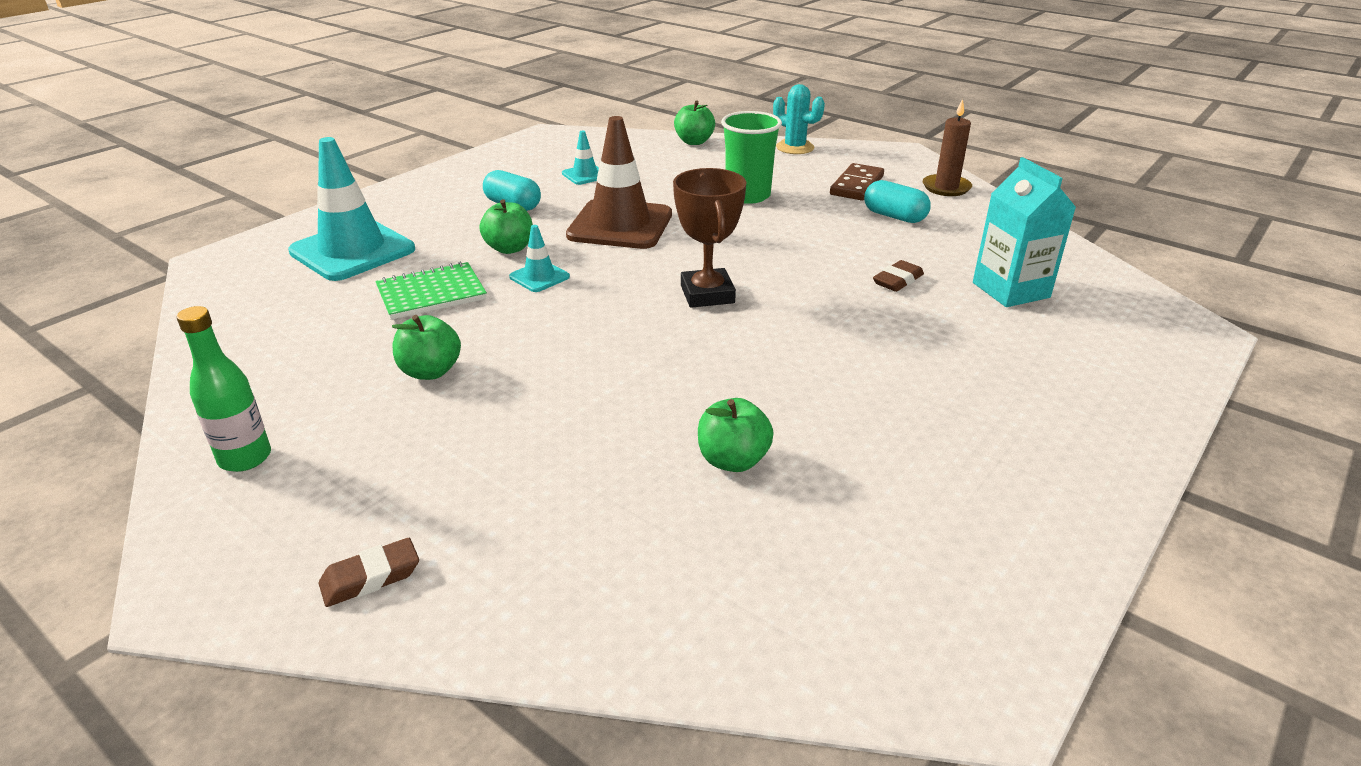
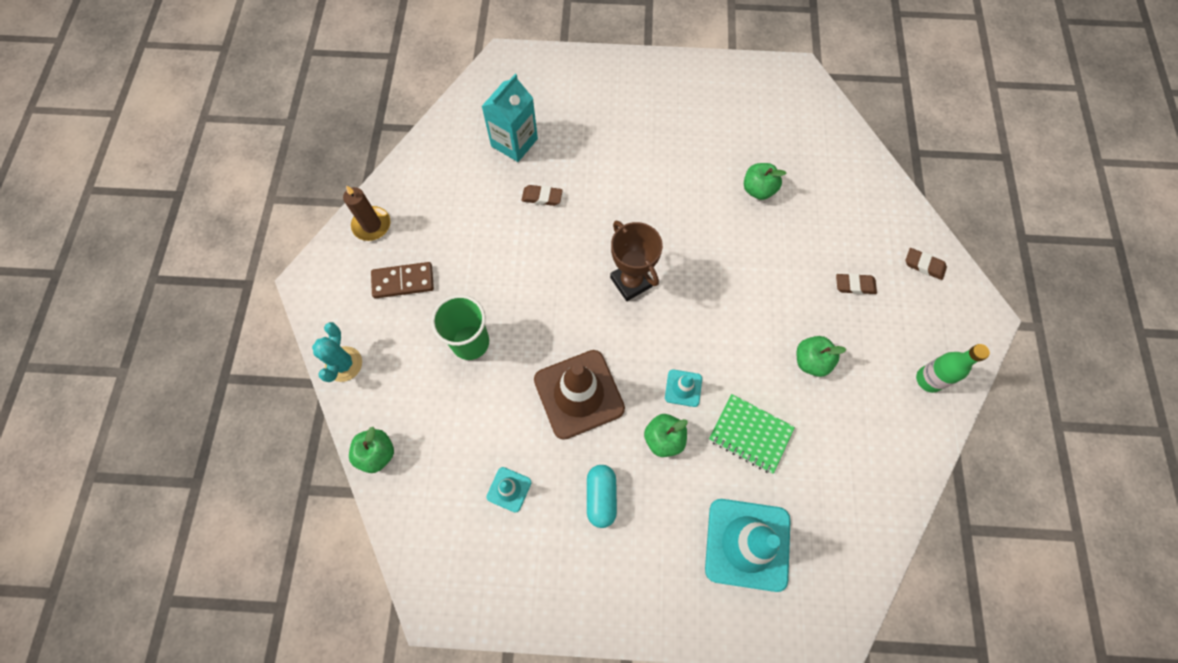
camera: 125 degrees left, 35 degrees up
(458, 470) = (854, 285): none -> brown eraser
(707, 294) = (631, 282): brown trophy -> brown trophy turned 75 degrees counterclockwise
(894, 216) = (447, 235): turquoise capsule -> none

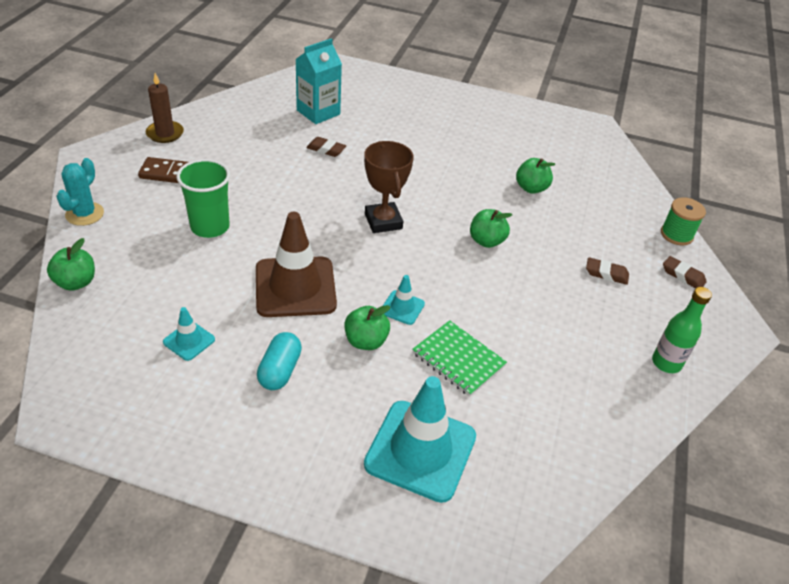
camera: 10 degrees right, 25 degrees down
(811, 361) = (543, 319): green apple -> green apple (486, 241)
(908, 212) = (676, 235): none -> green spool

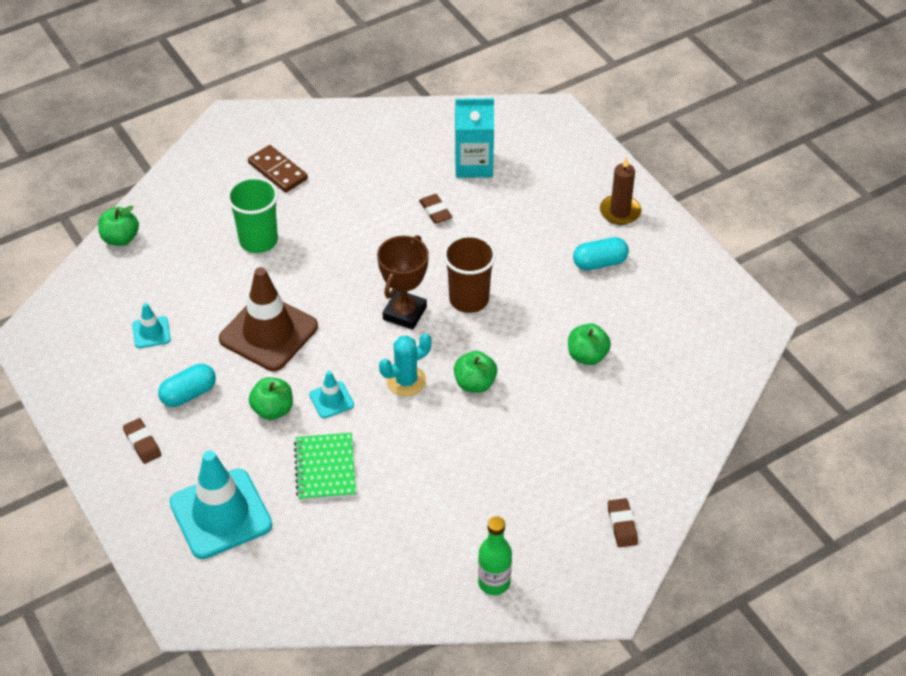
camera: 45 degrees right, 5 degrees up
(84, 214) = (178, 178): turquoise cactus -> turquoise cactus (406, 381)
(165, 133) = (311, 124): brown candle -> brown candle (620, 212)
(416, 191) = (469, 299): none -> brown cup
(469, 133) = (599, 263): none -> turquoise capsule
(606, 274) = (547, 478): brown eraser -> brown eraser (142, 443)
(676, 235) = (675, 485): green spool -> none

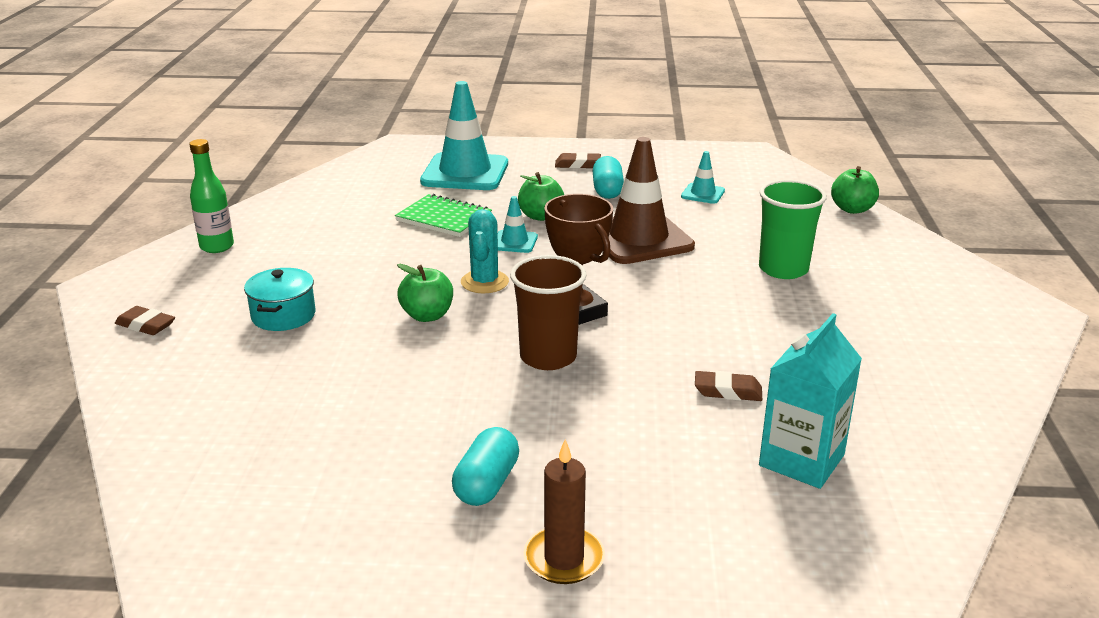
camera: 125 degrees right, 20 degrees down
(278, 171) = (902, 312): brown domino -> none
(543, 459) = (283, 316): none -> turquoise pot
(587, 356) = (358, 400): green apple -> none

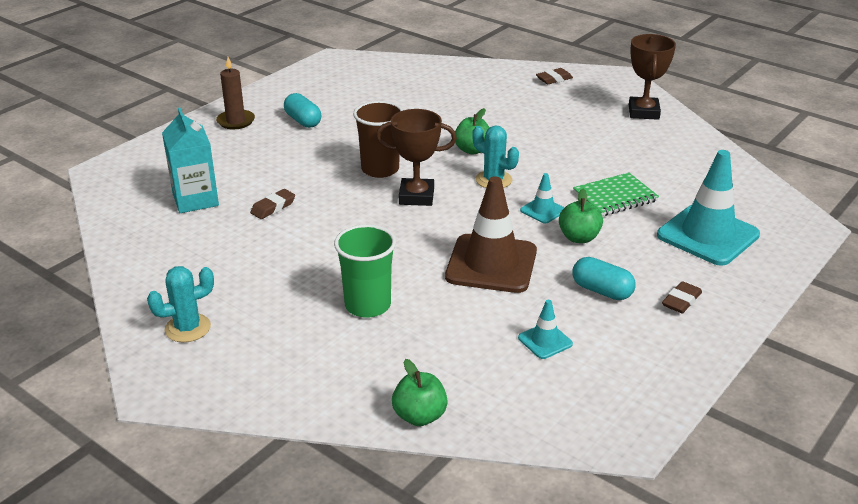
camera: 125 degrees right, 5 degrees up
(217, 247) = (643, 112): green bottle -> brown trophy
(283, 316) = (523, 112): turquoise pot -> none
(964, 337) = (187, 328): none -> turquoise cactus

